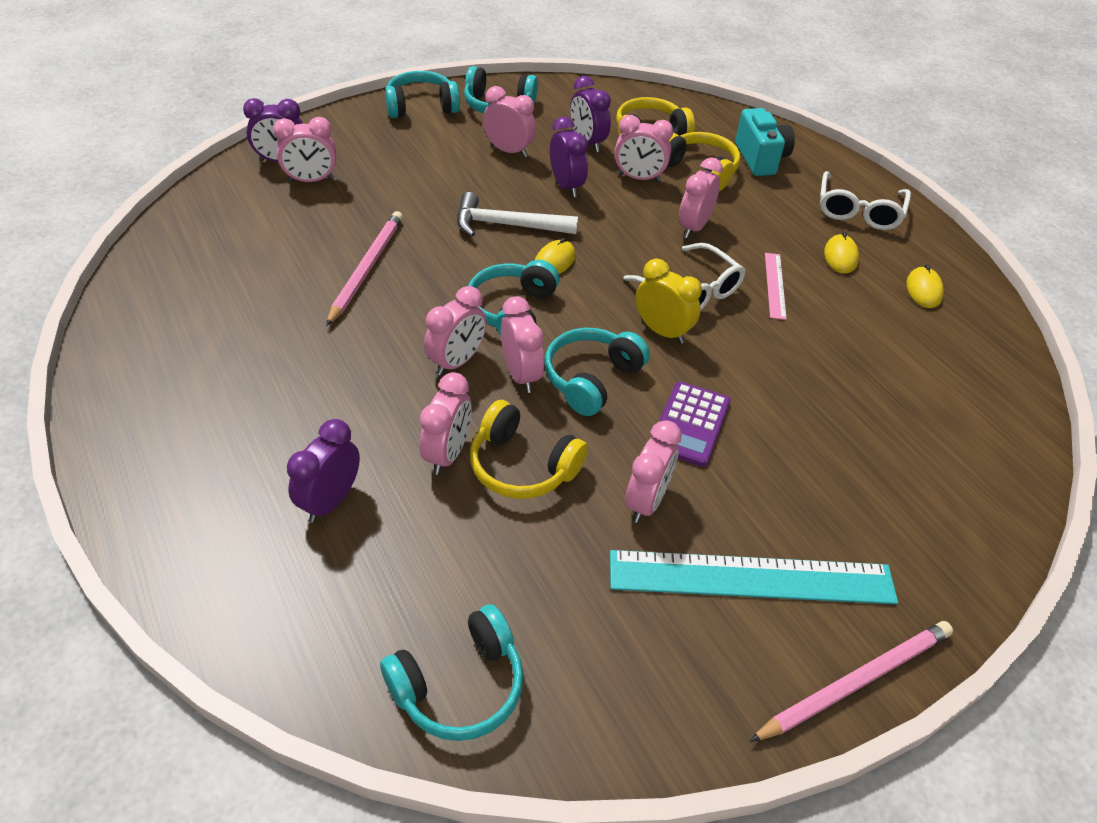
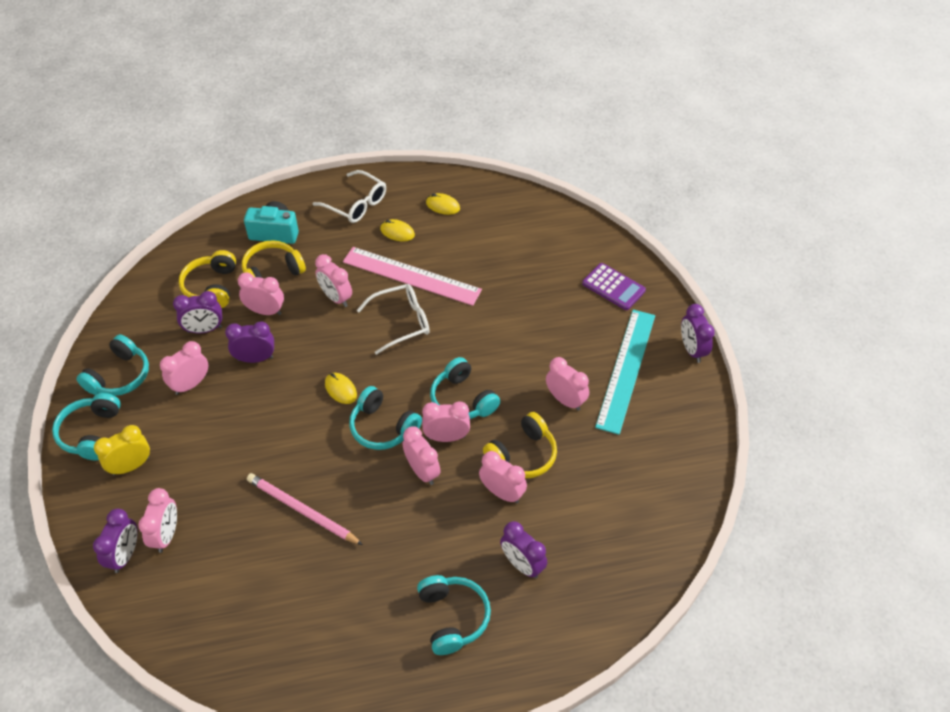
camera: 70 degrees left, 5 degrees up
(459, 685) = (661, 519): turquoise headphones -> turquoise headphones (452, 617)
(508, 225) = (287, 408): white hammer -> none
(639, 178) = (265, 311): pink clock -> pink clock turned 105 degrees counterclockwise
(662, 331) = (433, 349): yellow clock -> yellow clock (131, 466)
(690, 424) = (515, 361): purple calculator -> purple calculator (613, 287)
(775, 285) = (411, 276): pink ruler -> pink ruler, size x2.11
(855, 681) = (692, 350): pink pencil -> purple clock

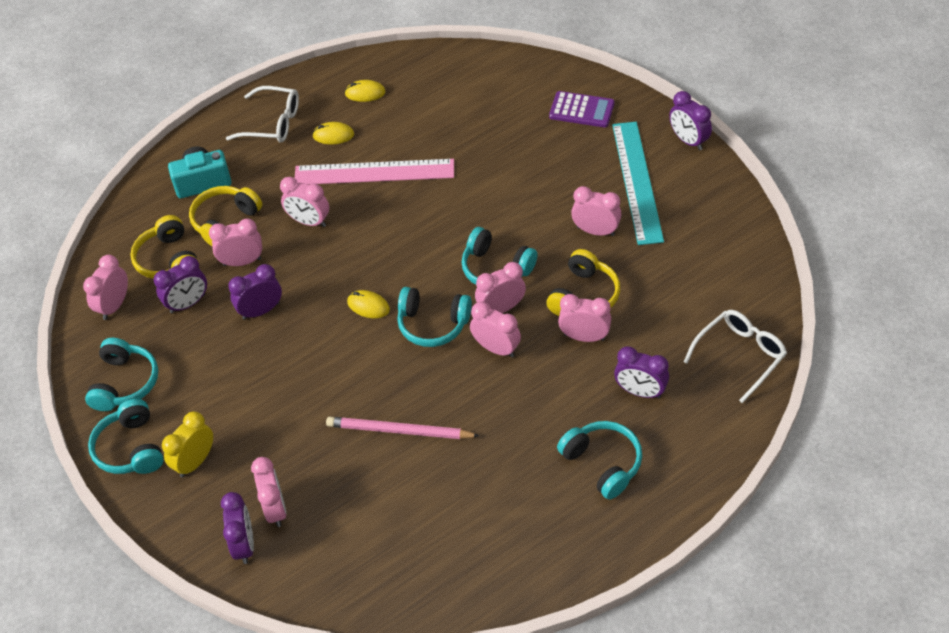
camera: 20 degrees left, 0 degrees up
(191, 384) = (208, 361): pink clock -> pink clock (114, 306)
(401, 322) = (391, 219): white glasses -> white glasses (740, 355)

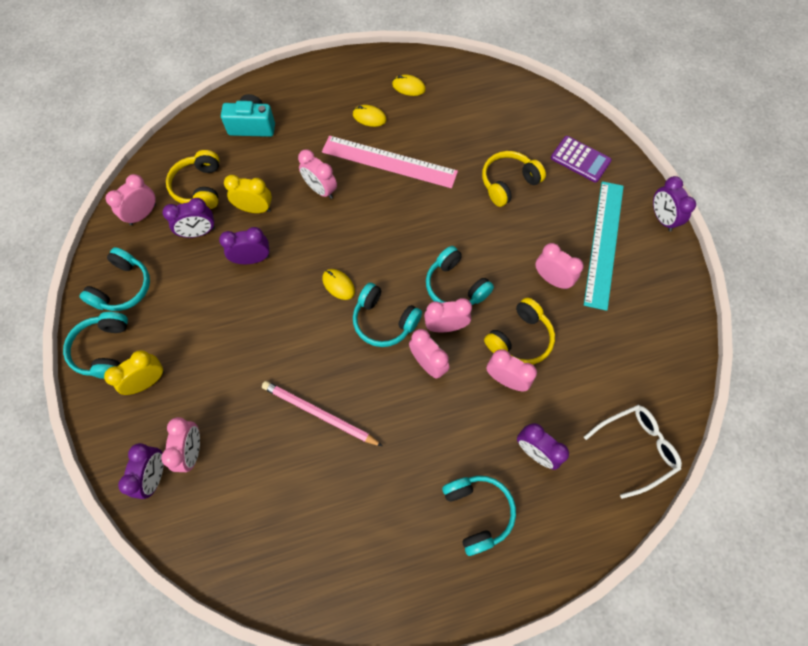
camera: 15 degrees right, 15 degrees up
(225, 221) = (256, 167): yellow headphones -> yellow headphones (508, 183)
(242, 262) = (255, 209): pink clock -> yellow clock
(273, 123) = (326, 91): white glasses -> none

